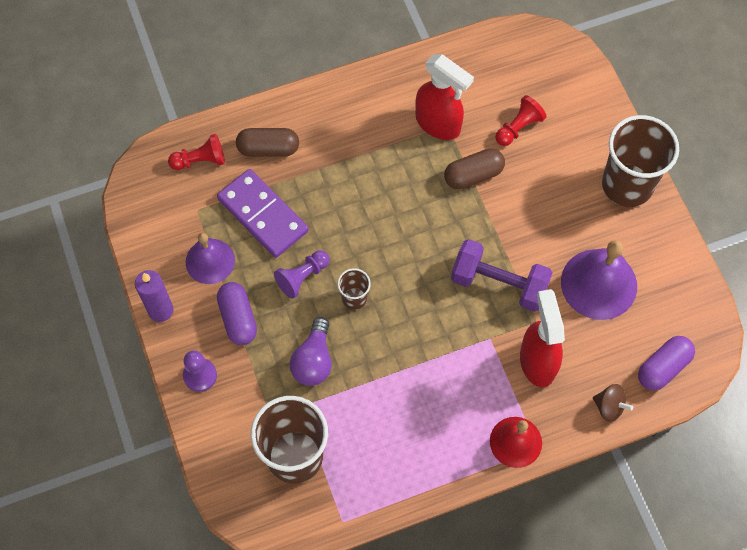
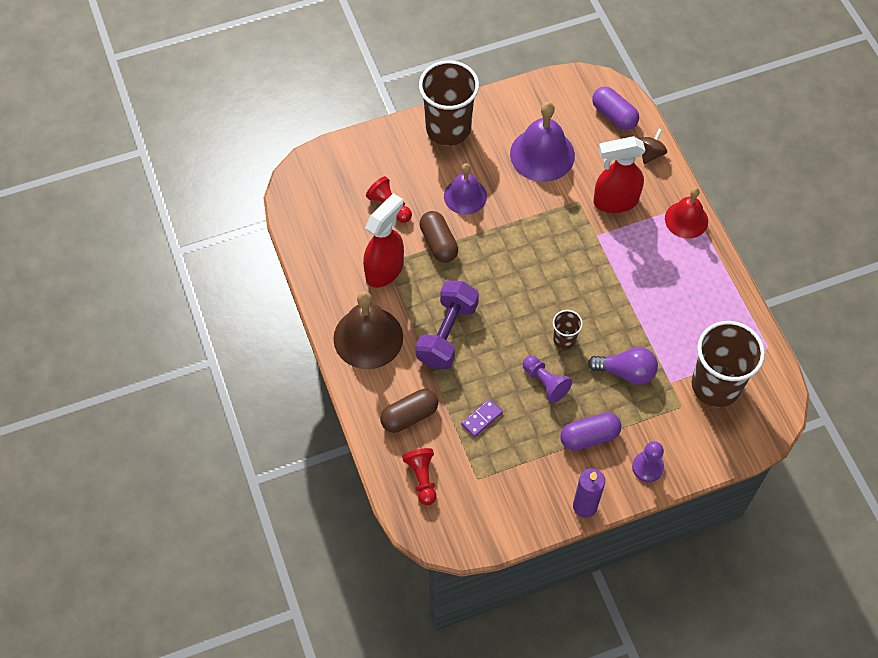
camera: 90 degrees left, 5 degrees down
(210, 261) = (531, 464): purple bell -> purple bell (465, 196)
(263, 215) = (481, 418): purple domino -> purple domino, size x0.46
(268, 149) = (409, 416): brown capsule -> brown capsule turned 60 degrees clockwise
(358, 110) = (368, 337): none -> brown bell
(499, 284) = (545, 227): purple dumbbell -> purple dumbbell (447, 334)

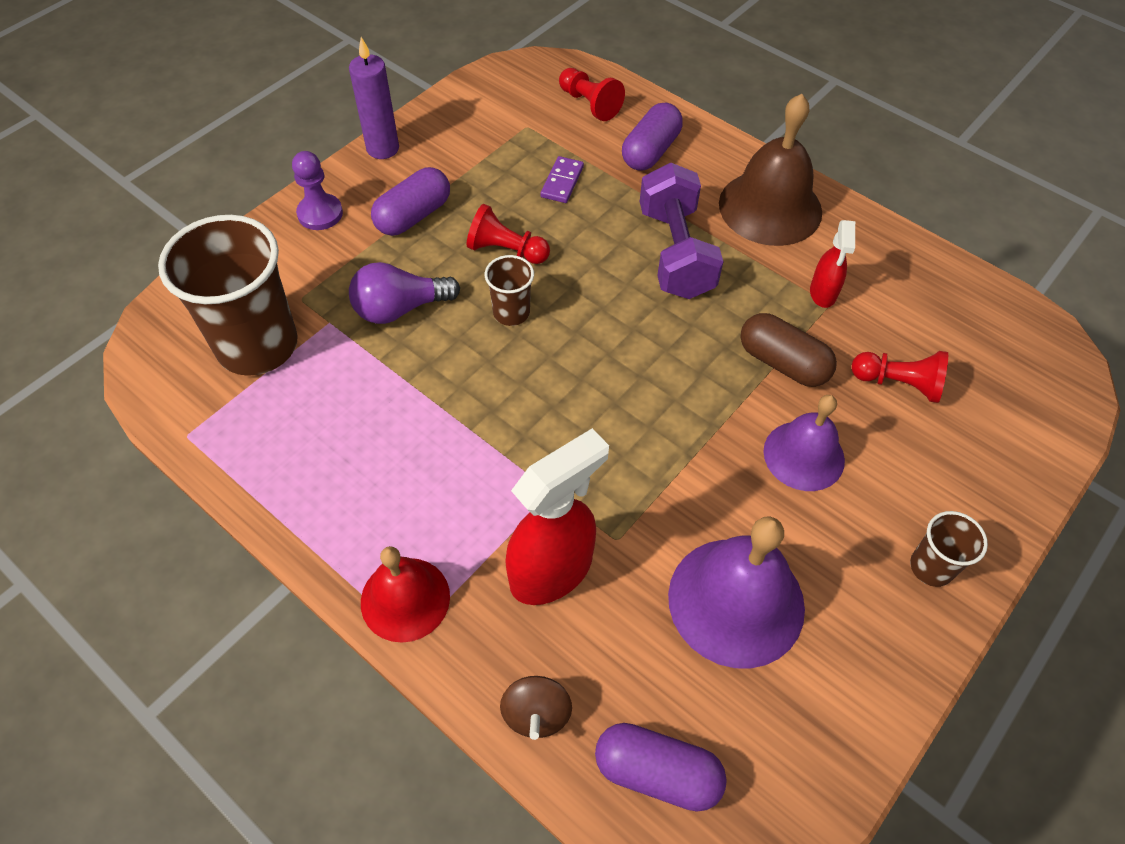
camera: 150 degrees right, 5 degrees down
(385, 270) = (823, 293): red spray bottle -> red spray bottle, size x0.55
(409, 416) = (650, 151): brown capsule -> purple capsule
(448, 128) = (931, 567): brown cup -> brown cup, size x0.47
(545, 383) = (506, 250): purple pawn -> red pawn

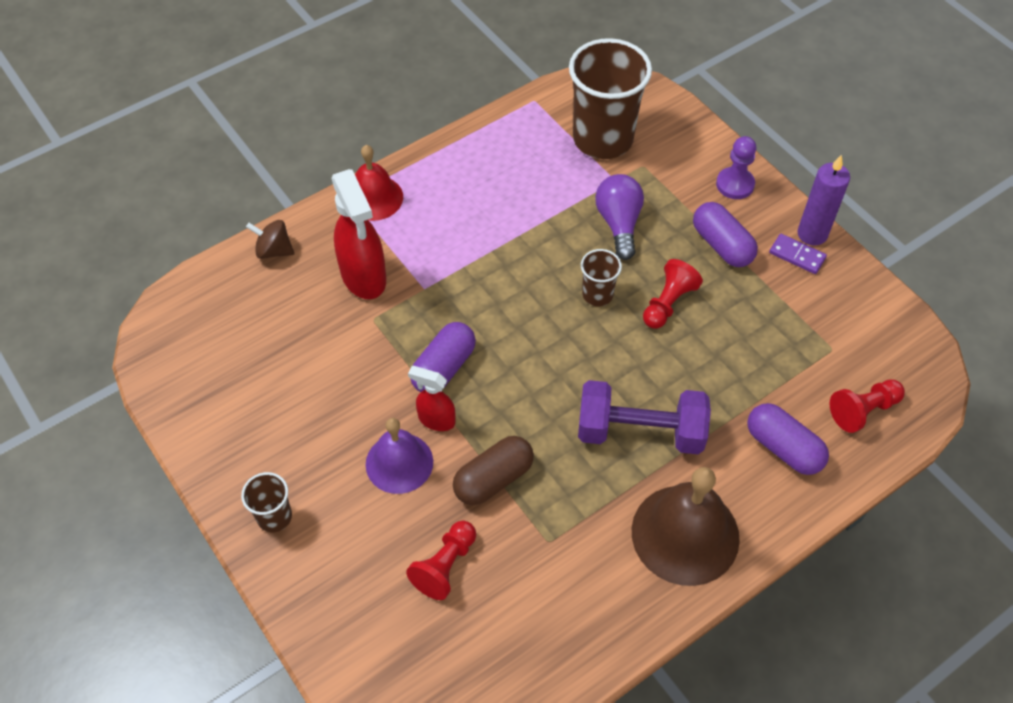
camera: 105 degrees right, 0 degrees up
(562, 182) = (748, 362): purple domino -> purple domino (797, 255)
(657, 773) = (213, 303): purple capsule -> purple capsule (443, 367)
(736, 601) = (300, 378): purple bell -> none
(823, 293) = (563, 542): red spray bottle -> red spray bottle (436, 420)

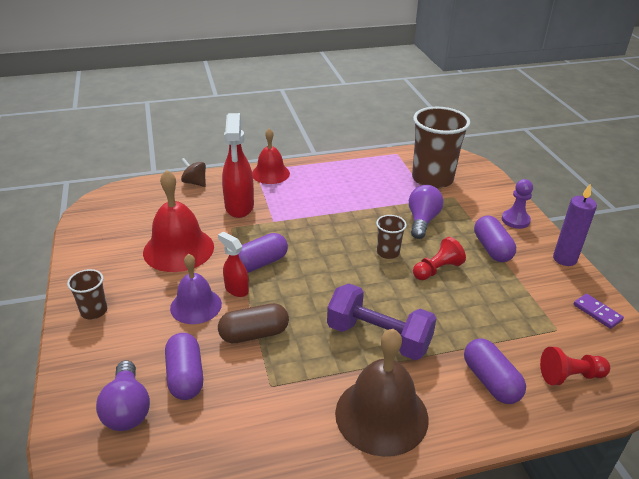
camera: 20 degrees right, 20 degrees down
(323, 380) = (178, 249): none -> red bell
(403, 632) = (127, 409): none -> purple light bulb
(445, 566) = (185, 376): red pawn -> purple capsule
(797, 255) = (548, 268): purple domino -> purple domino (597, 312)

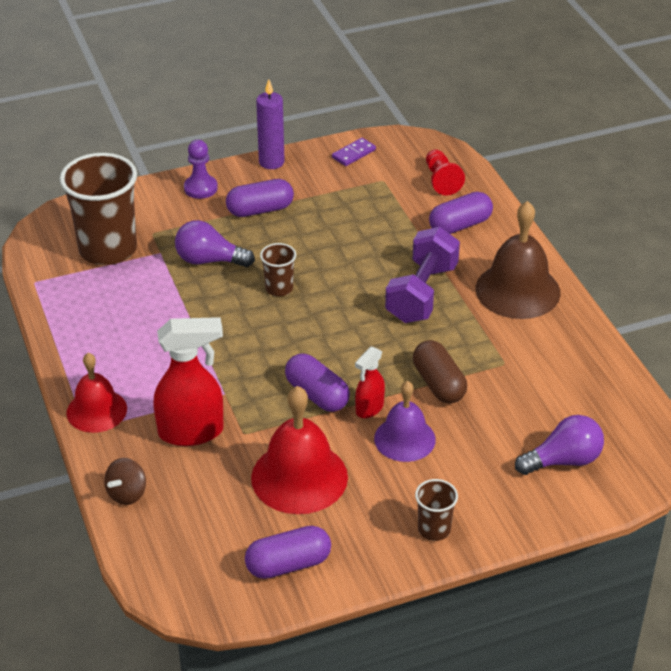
camera: 95 degrees left, 5 degrees up
(185, 376) = (510, 426): purple capsule -> purple capsule (288, 564)
(437, 270) = (305, 251): red pawn -> none

